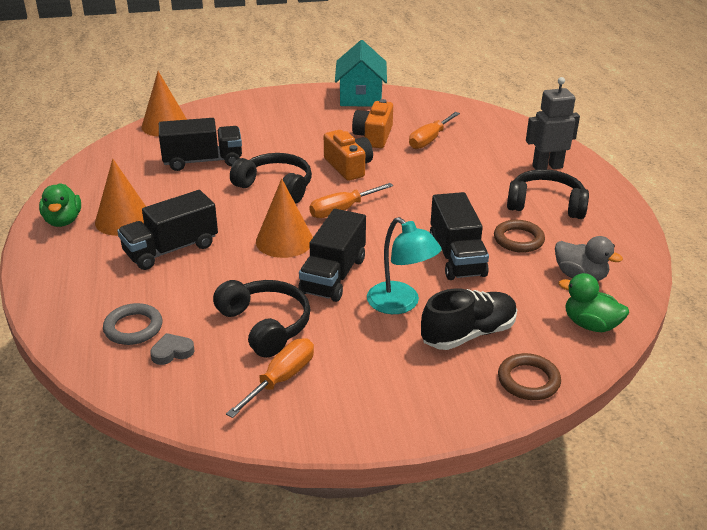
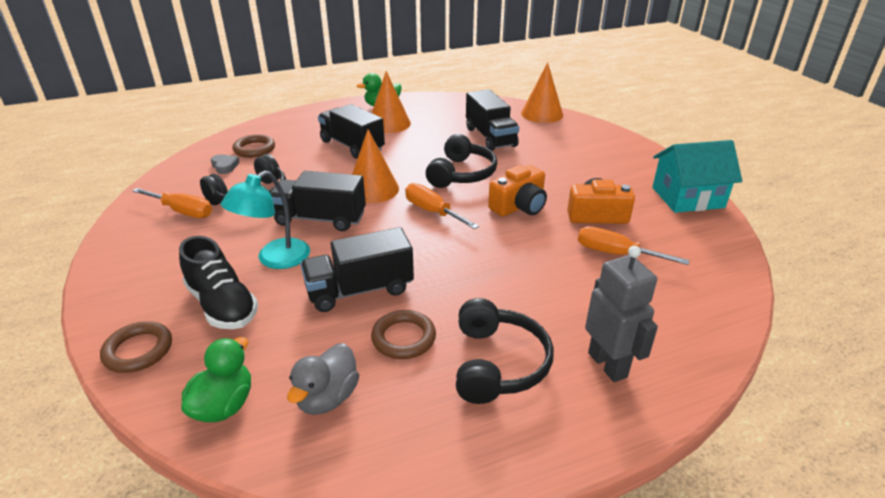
camera: 80 degrees right, 0 degrees up
(133, 328) = (254, 149): grey ring -> brown ring

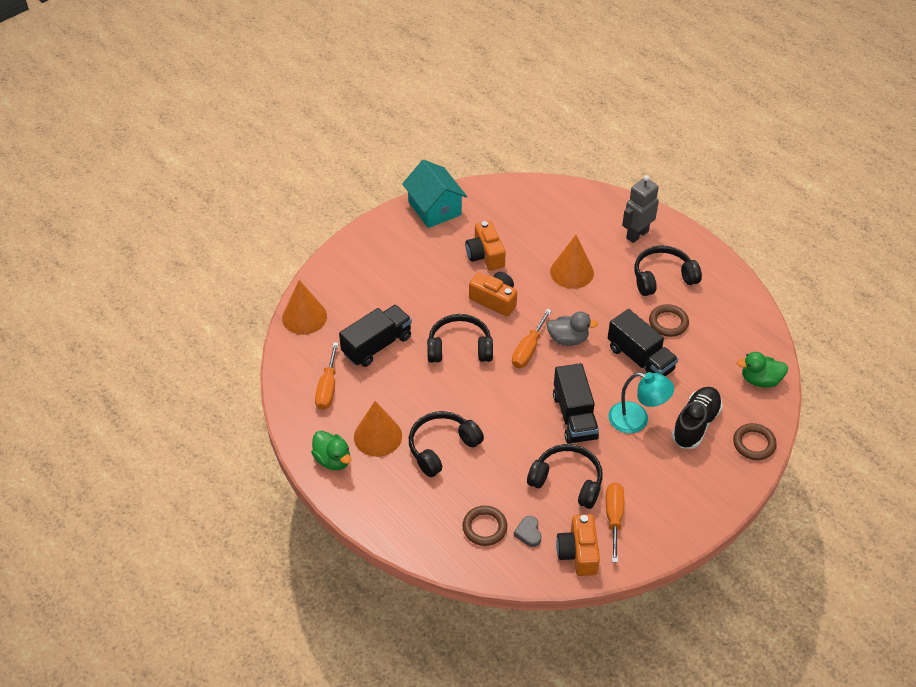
camera: 110 degrees left, 15 degrees up
(175, 184) = (578, 553): none -> orange camera
(225, 166) = (528, 533): grey heart -> grey heart turned 45 degrees counterclockwise
(327, 398) = (728, 339): grey duck -> grey duck (568, 339)
(352, 146) = (442, 447): black truck -> black headphones
(372, 189) = (514, 400): orange cone -> orange cone (572, 272)
(615, 254) = (530, 240): orange screwdriver -> orange screwdriver (327, 388)

